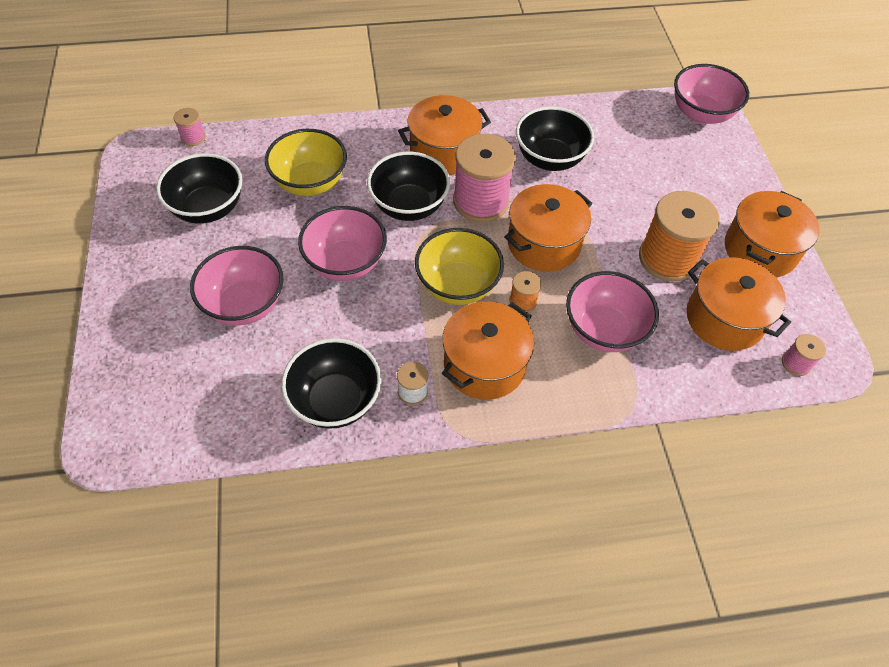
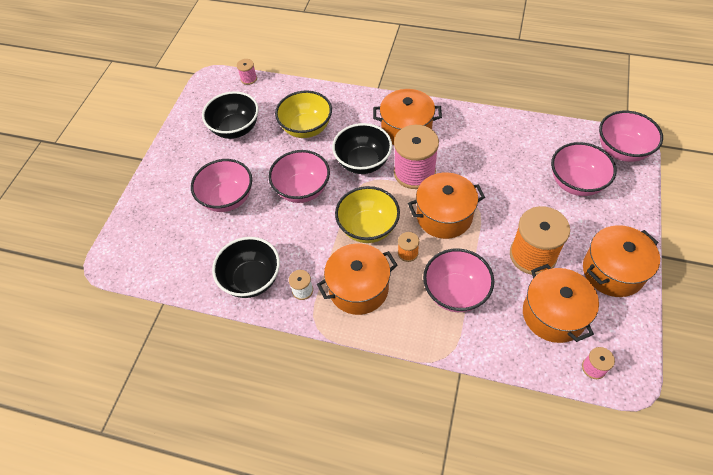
camera: 30 degrees right, 0 degrees up
(549, 159) = (481, 155): black bowl -> none
(672, 163) = (576, 183): none -> pink bowl

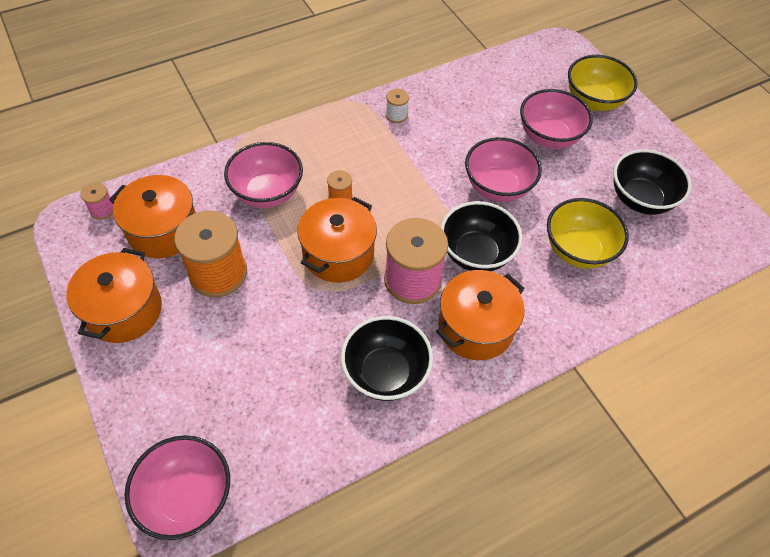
camera: 130 degrees right, 0 degrees up
(249, 79) = (718, 263): pink spool -> none
(252, 279) = (444, 98): black bowl -> black bowl (385, 373)
(358, 288) = (353, 144): orange pot -> none
(368, 228) = (398, 195): yellow bowl -> yellow bowl (593, 101)
(576, 183) = (221, 396): pink bowl -> none

